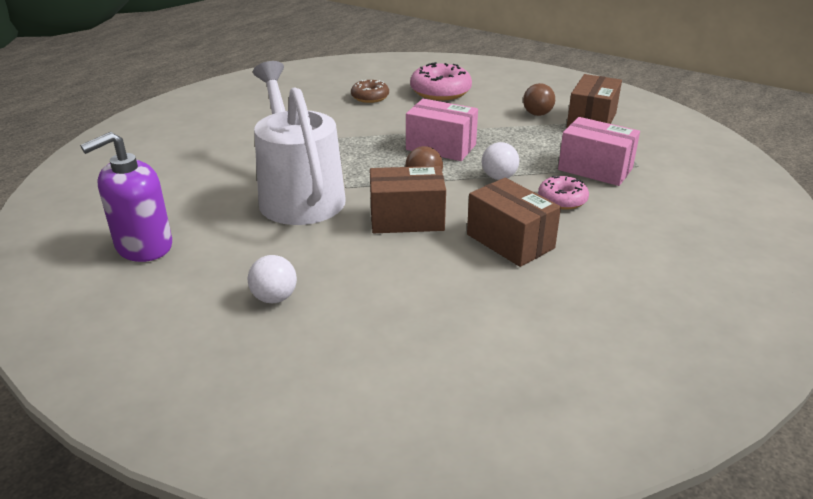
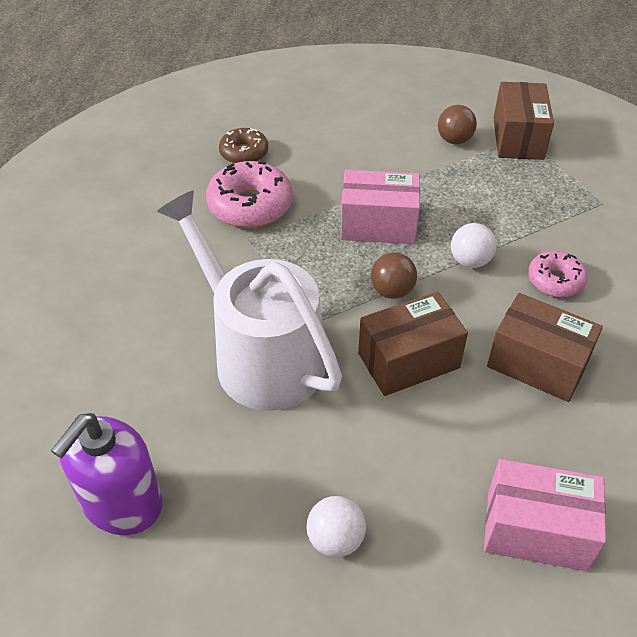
camera: 20 degrees left, 15 degrees up
(440, 92) = (323, 124): pink donut -> pink donut (250, 205)
(595, 169) = (562, 220): pink box -> pink box (536, 529)

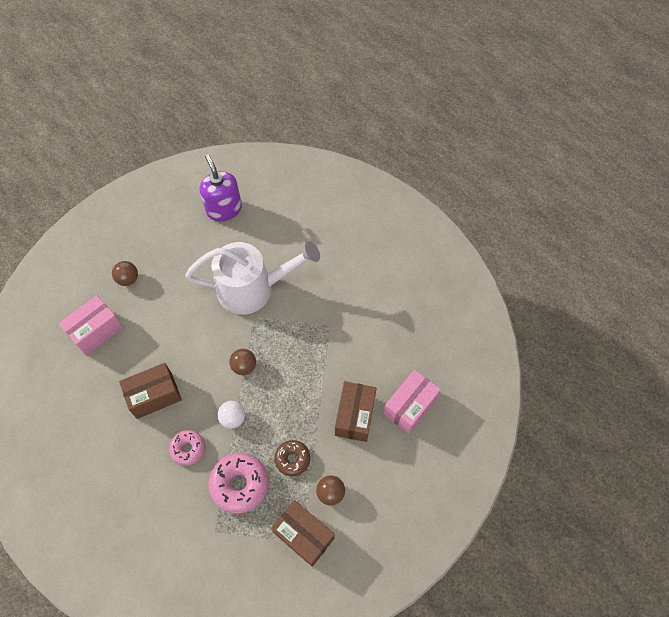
camera: 125 degrees right, 15 degrees up
(244, 153) = (402, 363): brown donut -> brown donut (292, 459)
(250, 205) = (353, 340): pink donut -> pink donut (240, 484)
(335, 539) = (152, 265): white ball -> none
(378, 225) = (292, 393): pink box -> pink box (410, 406)
(398, 560) = (128, 279): none -> brown ball
(408, 360) = (201, 344): brown box -> brown box (355, 416)

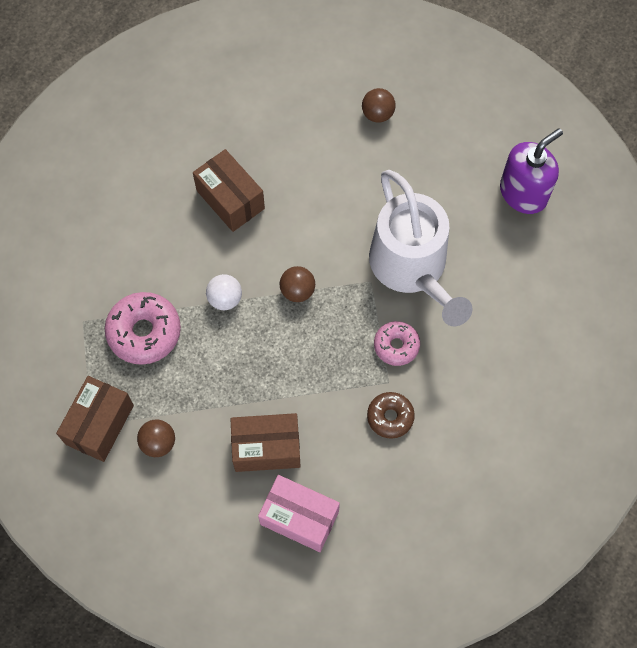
camera: 75 degrees right, 5 degrees up
(96, 331) = (295, 105): pink box -> none
(188, 449) = (173, 259): pink donut -> pink donut (396, 346)
(292, 459) = (190, 385): brown donut -> brown donut (390, 417)

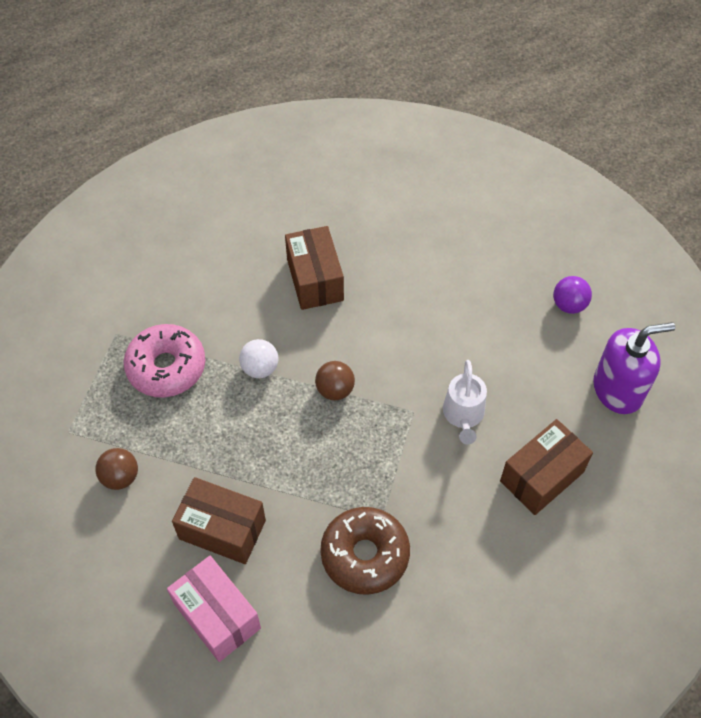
camera: 25 degrees right, 10 degrees down
(99, 424) = (75, 435): brown box -> brown box (541, 476)
(377, 114) = (501, 257): brown ball -> none
(390, 417) = (365, 555): brown donut -> brown donut, size x1.63
(396, 346) = (408, 485): pink donut -> none
(412, 267) = (463, 415): white watering can -> white watering can, size x0.48
(452, 135) = (569, 305): none -> purple ball

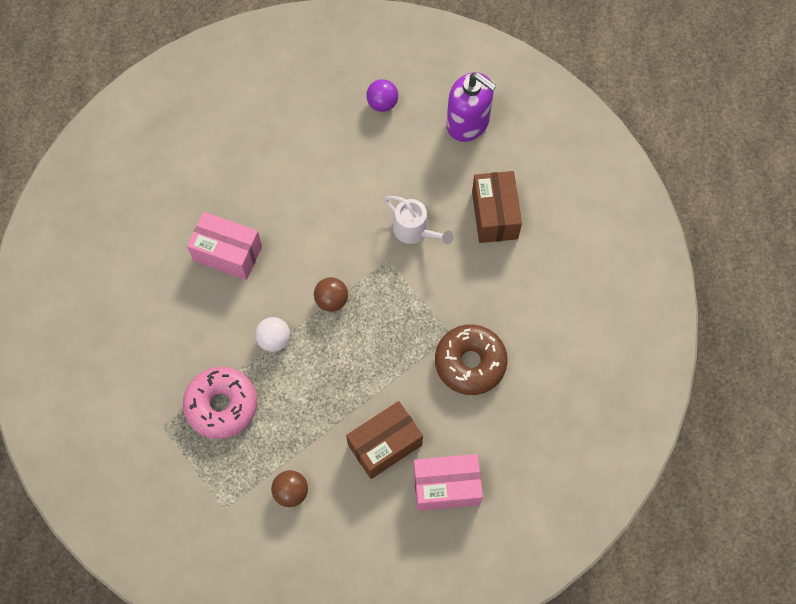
camera: 55 degrees left, 10 degrees up
(315, 280) = (227, 253): brown box -> pink box
(618, 389) = (468, 123): purple soap dispenser -> purple soap dispenser turned 105 degrees clockwise

